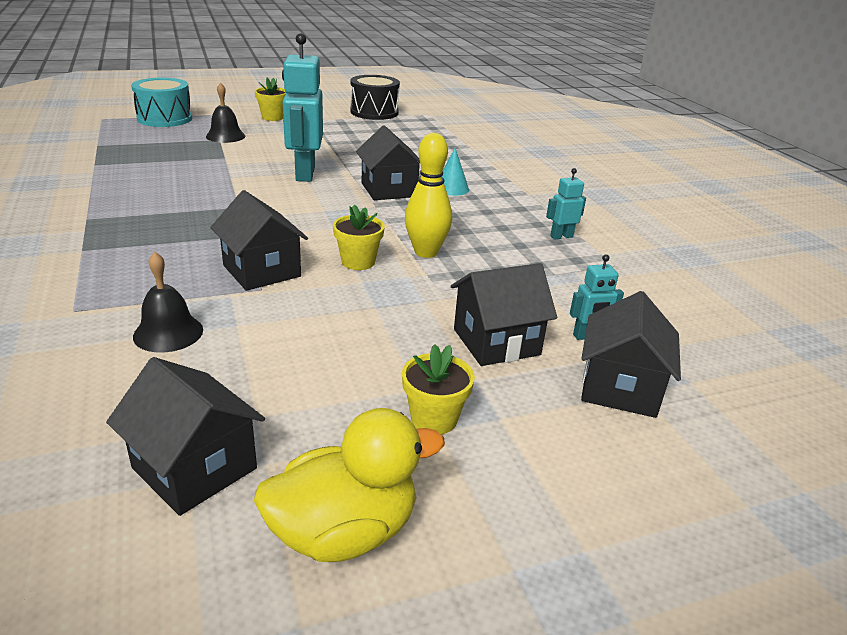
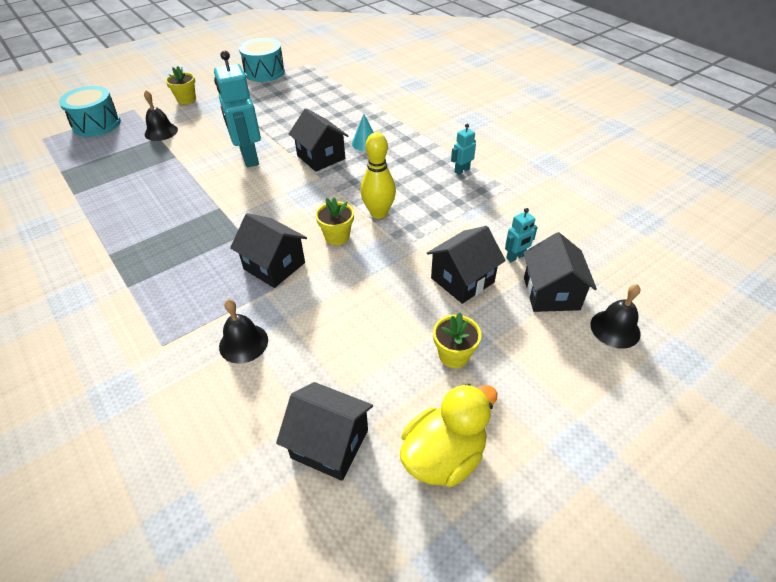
camera: 15 degrees left, 15 degrees up
(374, 112) = (264, 72): black drum -> turquoise drum
(703, 454) = (615, 329): none -> black bell

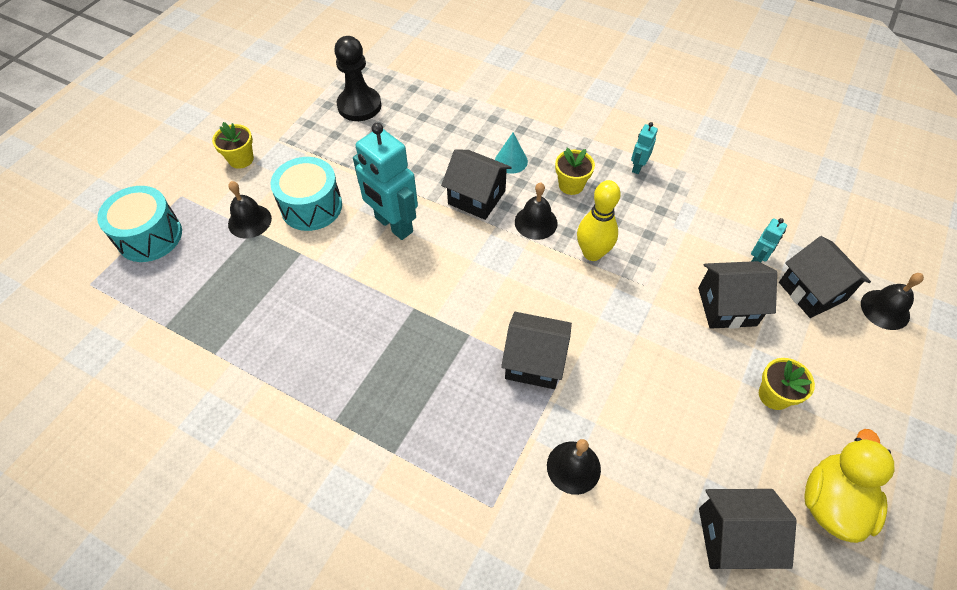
camera: 25 degrees left, 10 degrees up
(264, 72) = (310, 86): turquoise drum -> turquoise drum (311, 206)
(286, 89) = (359, 106): none -> black pawn
(337, 236) = (571, 299): yellow flower pot -> yellow flower pot (571, 185)
(351, 183) = (536, 222): none -> black bell
(462, 280) = (727, 306): black house -> black house turned 60 degrees clockwise

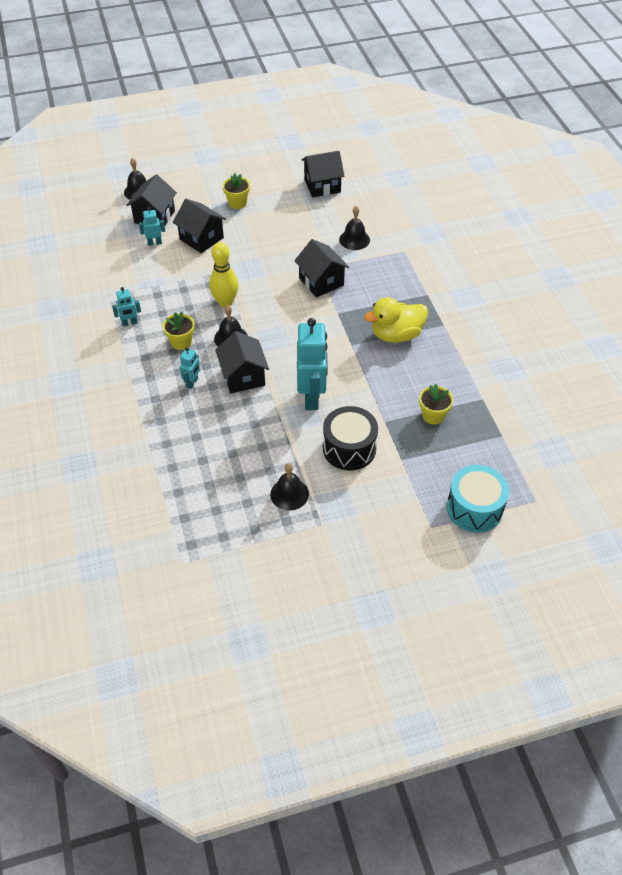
camera: 135 degrees left, 5 degrees down
(241, 159) = (364, 527): yellow flower pot -> yellow flower pot (433, 415)
(249, 221) = (398, 468): black bell -> black bell (289, 494)
(311, 206) = (349, 448): turquoise drum -> black drum
(359, 106) = (234, 507): black pawn -> none
(511, 161) = (192, 382): turquoise cone -> turquoise robot
(732, 537) = (322, 186): black house -> black house turned 60 degrees counterclockwise
(832, 502) = (271, 169): yellow duck -> yellow duck (396, 335)

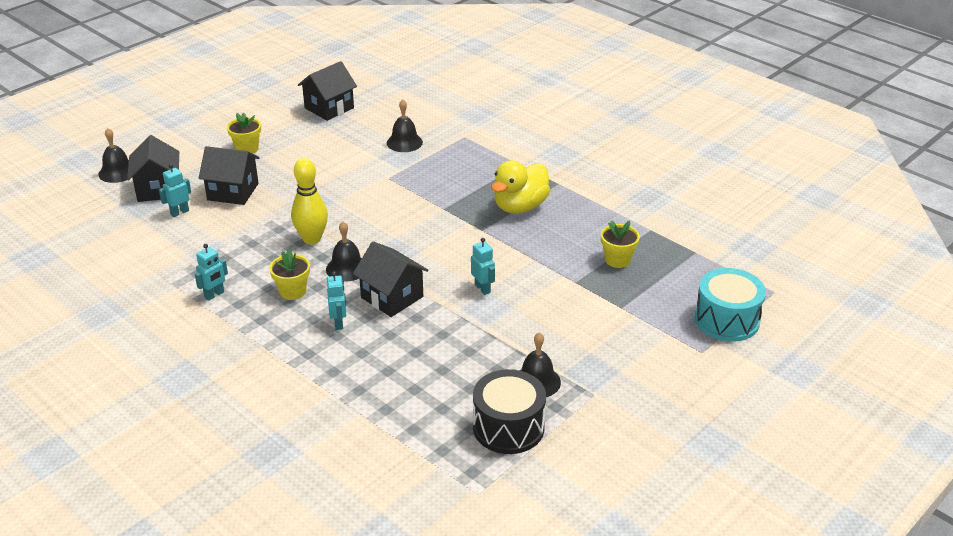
camera: 30 degrees left, 15 degrees down
(312, 397) = (482, 288): turquoise robot -> turquoise robot, size x0.47
(321, 282) = (402, 188): black house -> none
(349, 448) = (561, 318): black drum -> black drum (508, 427)

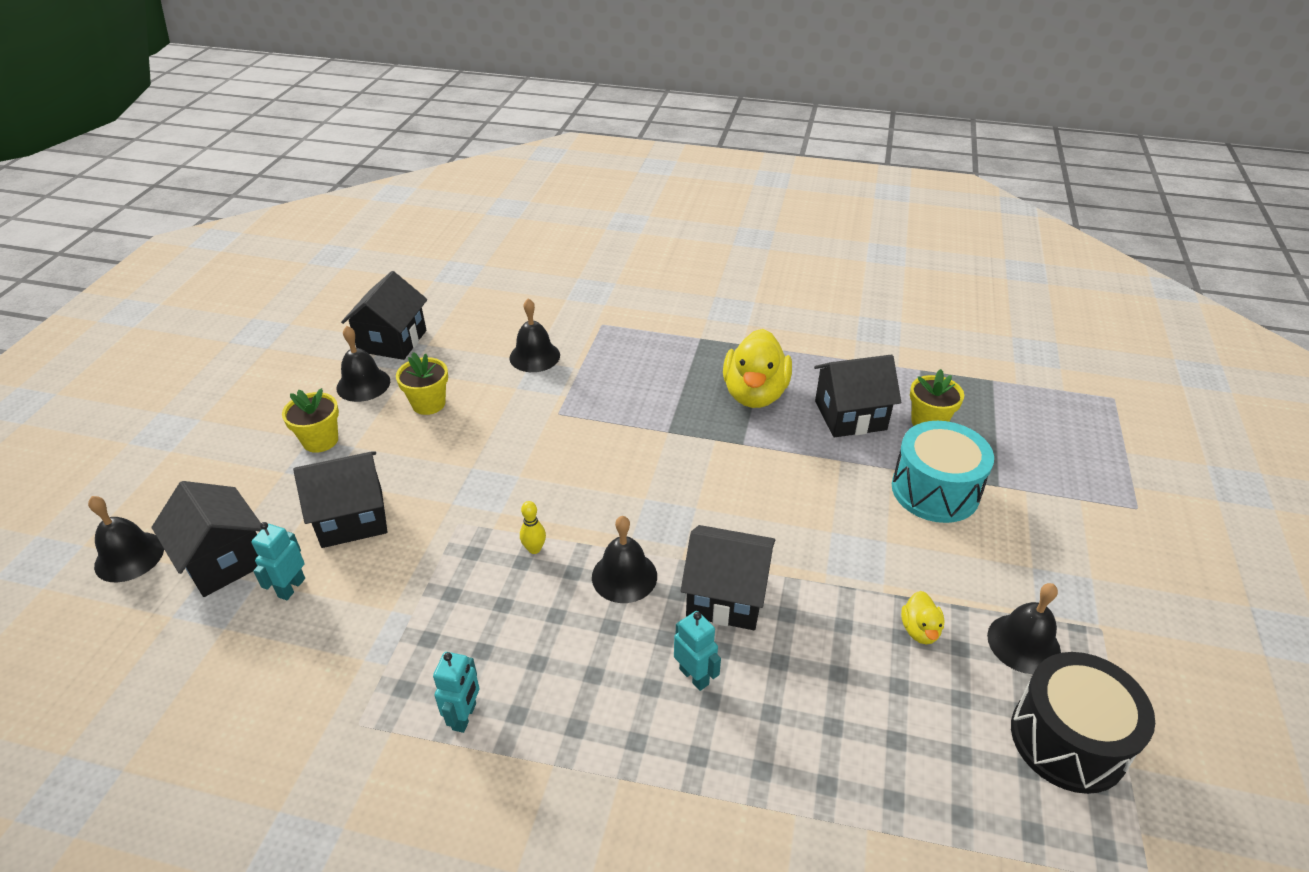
camera: 30 degrees left, 5 degrees up
(292, 291) = (581, 652): yellow flower pot -> yellow flower pot (428, 404)
(293, 127) = (363, 384): none -> black bell
(312, 239) = (534, 549): yellow bowling pin -> yellow bowling pin, size x0.46
(482, 288) = (824, 529): turquoise robot -> none
(483, 352) = (919, 630): none -> yellow duck
(569, 238) = (850, 415): none -> black house
(726, 320) = (1113, 454): turquoise drum -> turquoise drum (935, 490)

